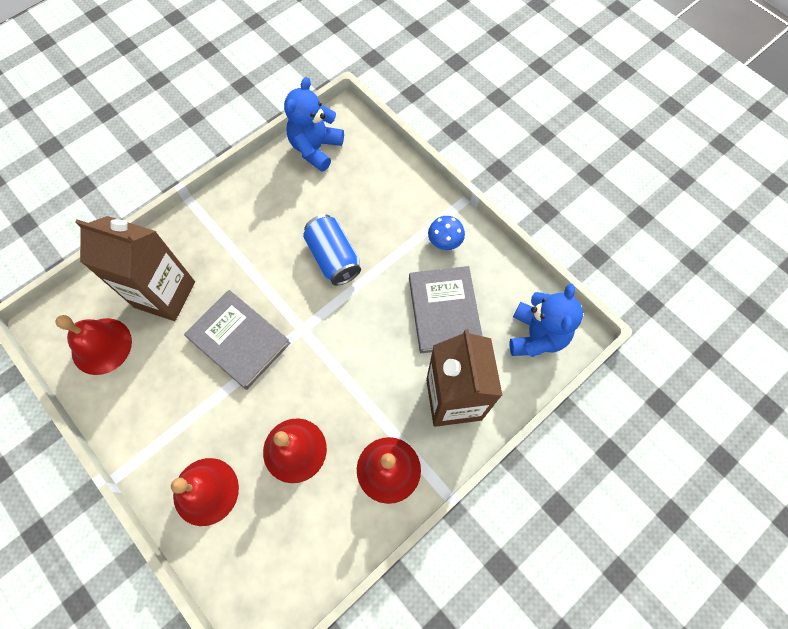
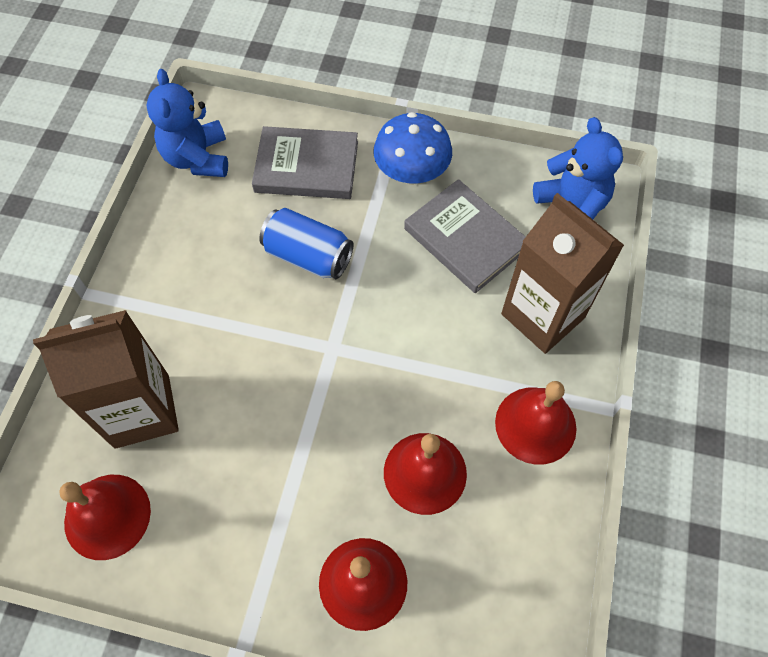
camera: 35 degrees left, 5 degrees down
(239, 340) = (271, 404): grey book -> grey book (306, 167)
(445, 241) = (411, 172): blue mushroom -> blue mushroom, size x1.71

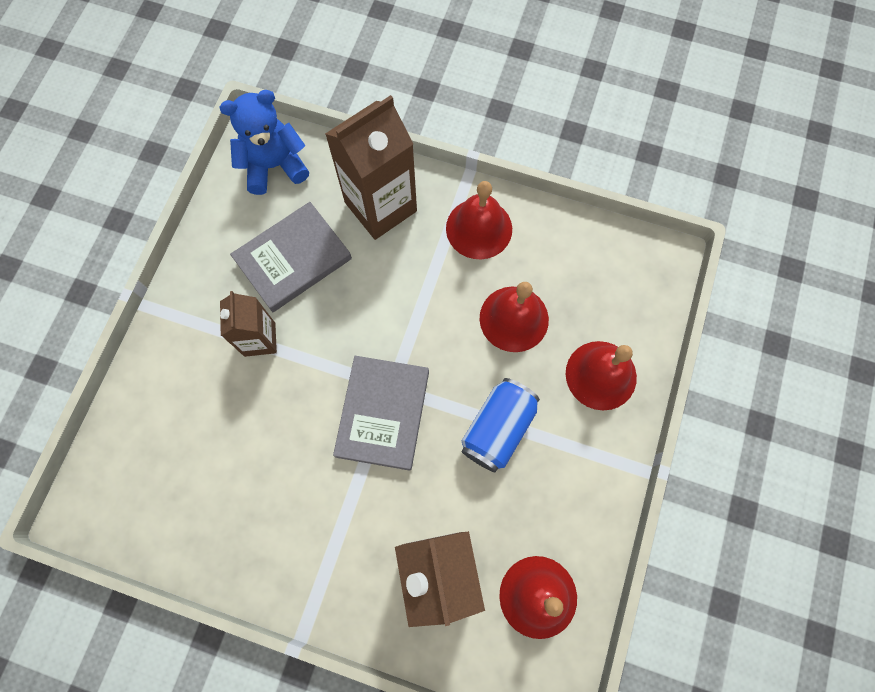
camera: 85 degrees left, 10 degrees up
(197, 158) = (145, 520): blue teddy bear -> none
(306, 167) = (180, 402): grey book -> grey book (383, 413)
(308, 256) = (290, 405): blue can -> blue can (498, 429)
(374, 221) = (259, 339): none -> brown carton
(411, 172) = (208, 299): blue mushroom -> none

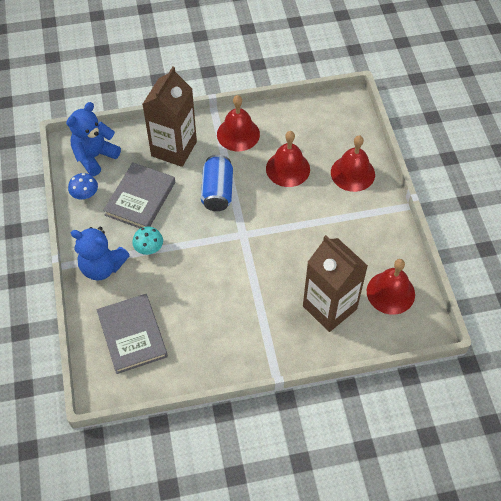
camera: 30 degrees left, 15 degrees down
(186, 334) = (102, 267): none -> blue teddy bear
(229, 215) = (85, 194): none -> blue mushroom
(259, 339) = (149, 248): brown carton -> turquoise mushroom
(383, 413) = (247, 249): grey book -> grey book (132, 335)
(498, 429) = (315, 225): blue can -> blue can (217, 191)

